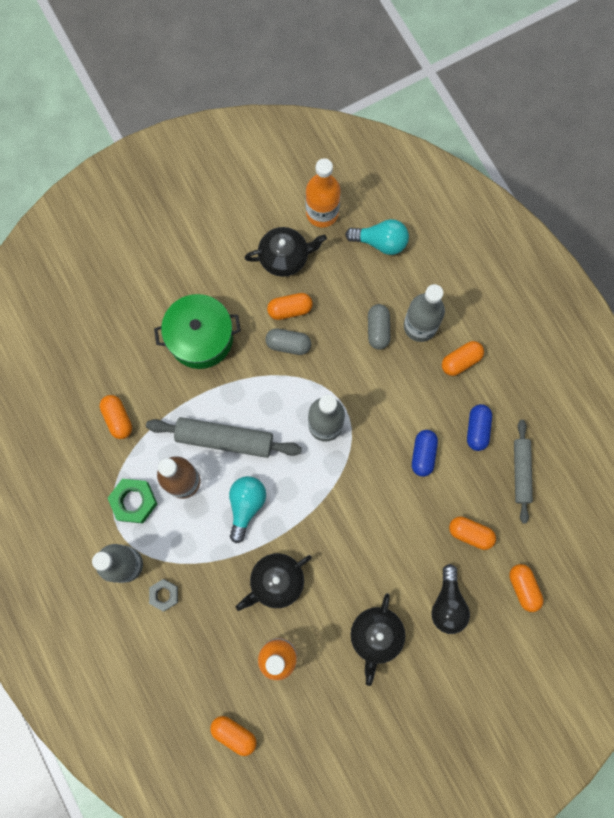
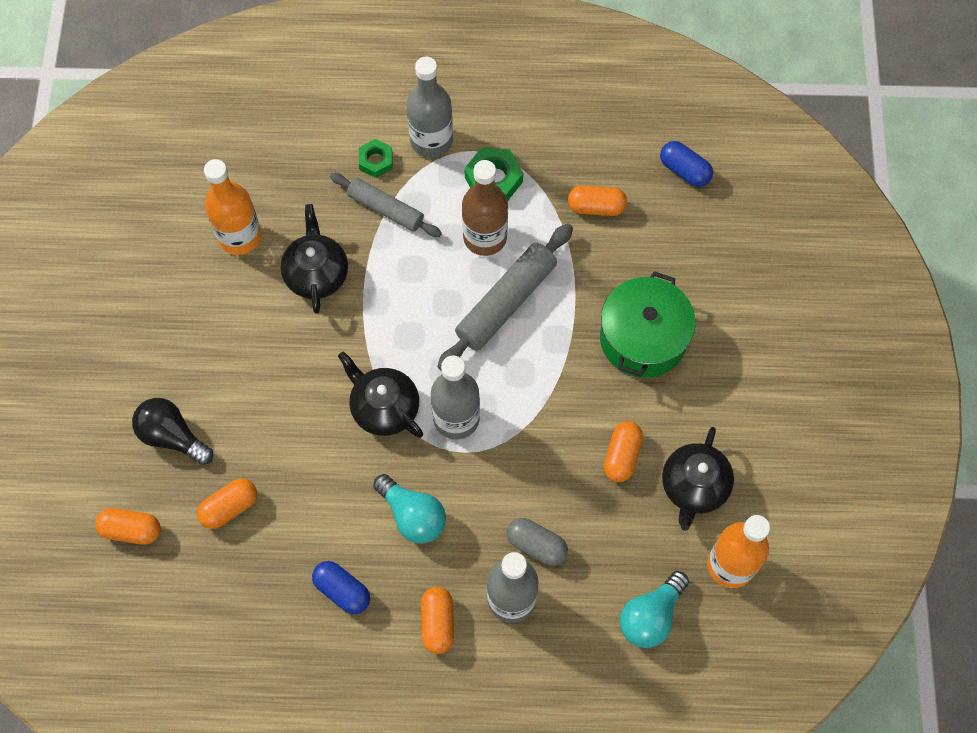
camera: 120 degrees right, 10 degrees down
(164, 595) = (376, 161): grey nut -> green nut
(234, 734) = (195, 157): orange capsule -> none
(246, 505) = (417, 286): turquoise light bulb -> turquoise light bulb (412, 515)
(288, 344) = (578, 430): grey capsule -> none
(376, 636) = (192, 342): black teapot -> black teapot (384, 408)
(423, 454) = (353, 508): blue capsule -> blue capsule (684, 170)
(521, 472) = (259, 611): grey rolling pin -> grey rolling pin (385, 209)

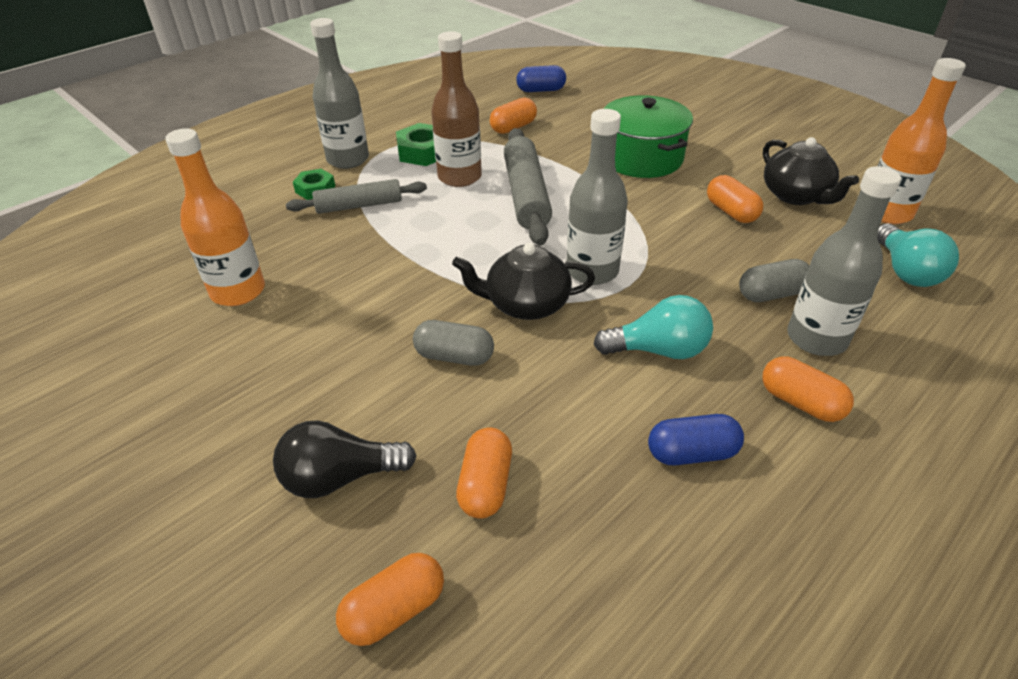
camera: 45 degrees left, 25 degrees down
(302, 409) = (454, 356): none -> grey capsule
(316, 274) = (347, 269): black teapot -> none

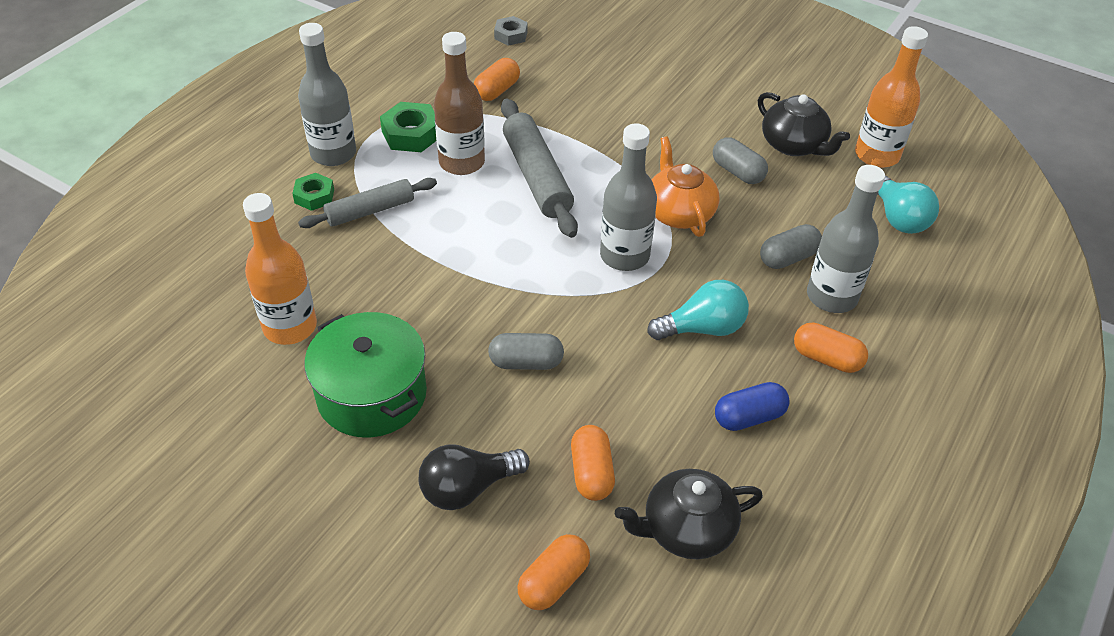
camera: 15 degrees left, 5 degrees up
(526, 304) = (574, 300): black teapot -> black teapot (686, 529)
(541, 90) = (511, 35): blue capsule -> grey nut
(641, 158) = (639, 116): green pot -> green pot (372, 394)
(660, 240) = (679, 213): none -> orange teapot
(731, 212) = (737, 172): orange capsule -> grey capsule

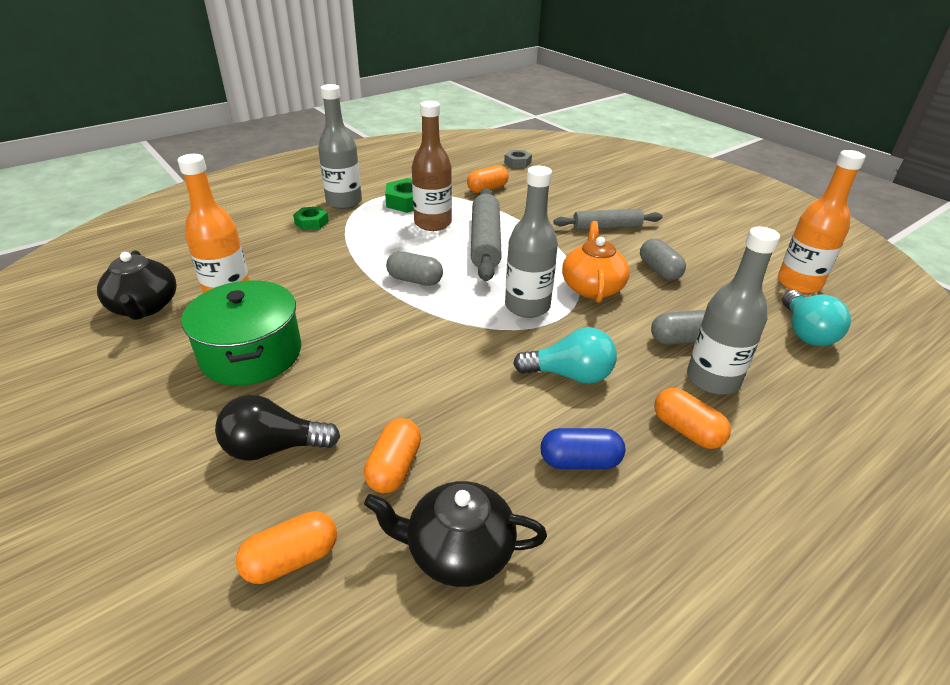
camera: 20 degrees right, 10 degrees down
(370, 211) = (344, 238): grey rolling pin -> grey rolling pin (607, 227)
(526, 362) = (393, 362): grey capsule -> grey capsule (415, 280)
(794, 145) = (720, 262): black teapot -> black teapot (144, 307)

